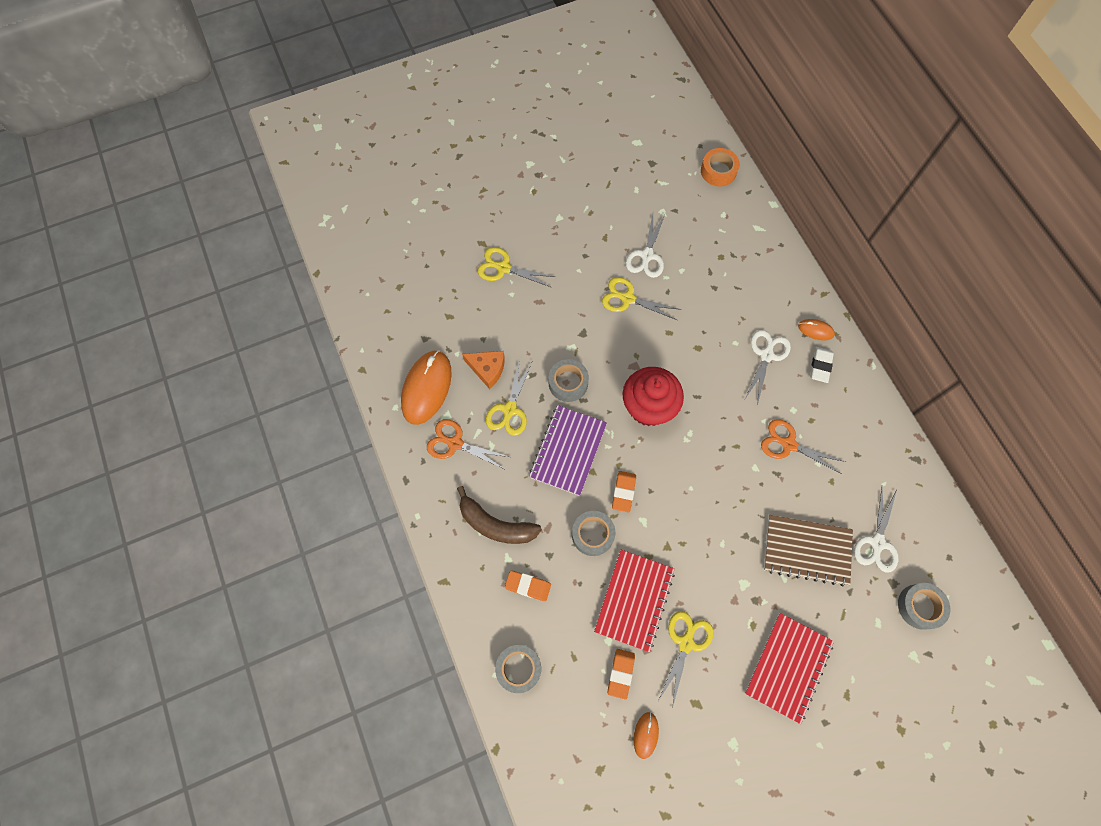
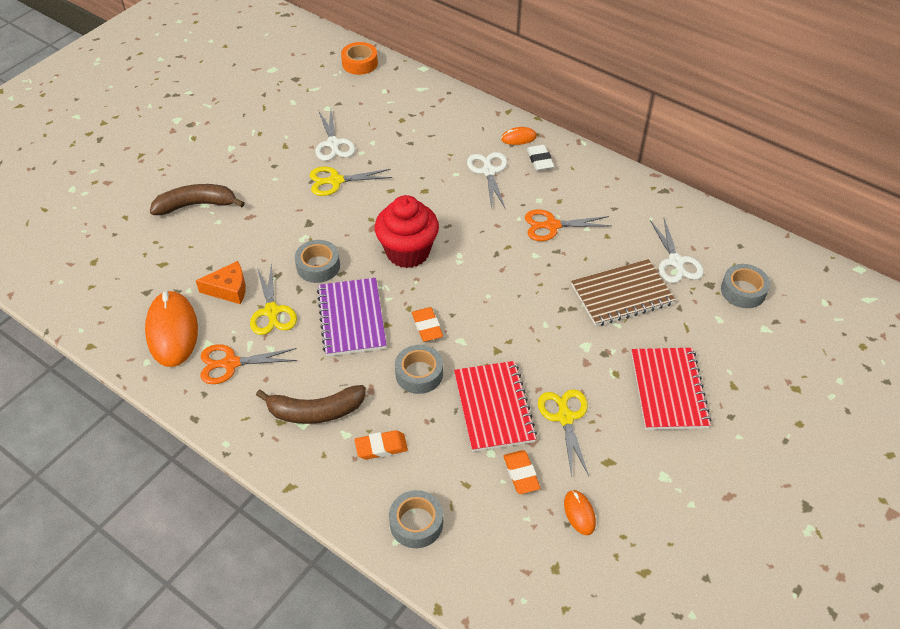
camera: 30 degrees left, 20 degrees down
(503, 267) = (196, 205): yellow scissors -> brown banana

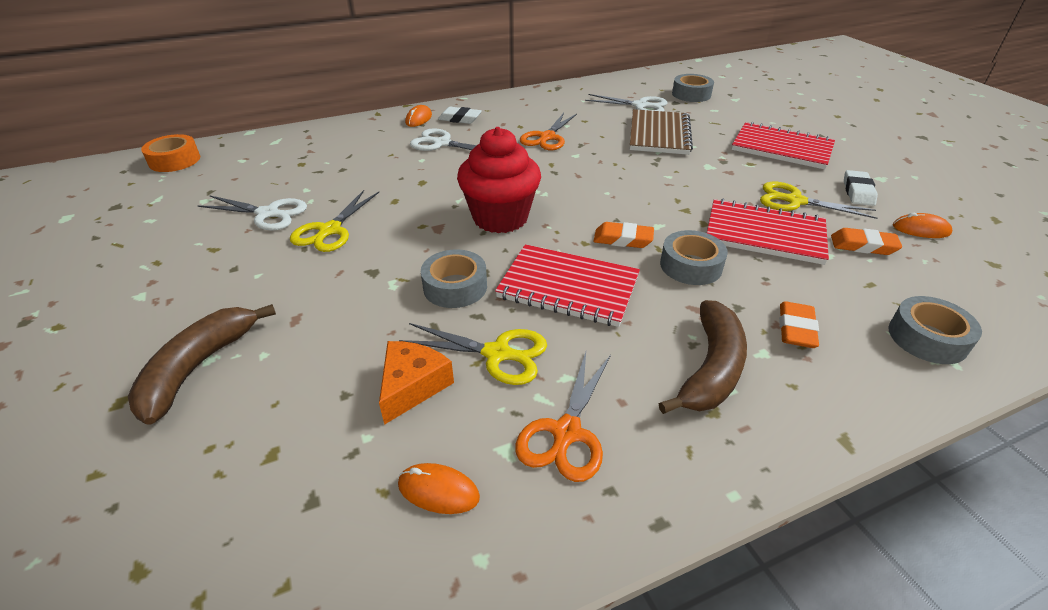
camera: 60 degrees left, 10 degrees down
(172, 331) = (438, 491): orange mouse -> orange mouse, size x0.47
(351, 318) = (568, 287): purple notebook -> red notebook
(619, 461) = (858, 192): none -> white eraser

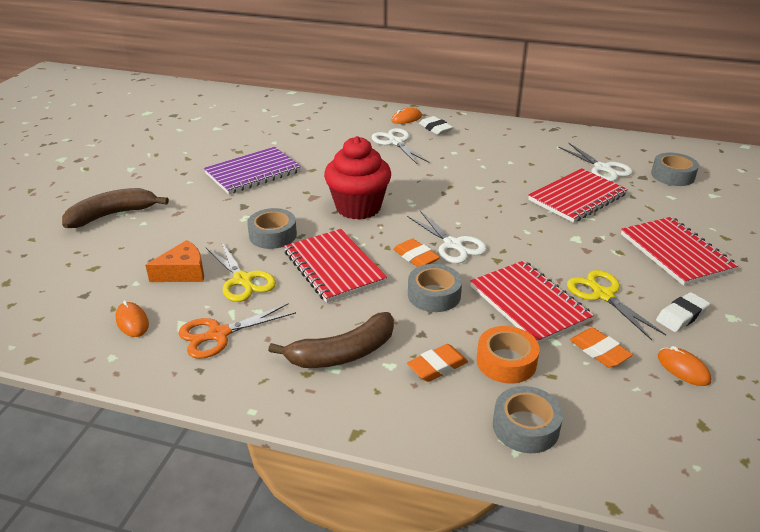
camera: 40 degrees right, 5 degrees down
(175, 160) = (230, 97): orange tape -> orange tape (506, 362)
(269, 214) = (236, 149): white scissors -> white scissors (453, 245)
(329, 231) = (253, 173): yellow scissors -> purple notebook
(547, 138) = (478, 166): orange scissors -> none
(659, 134) = (577, 197): brown notebook -> red notebook

